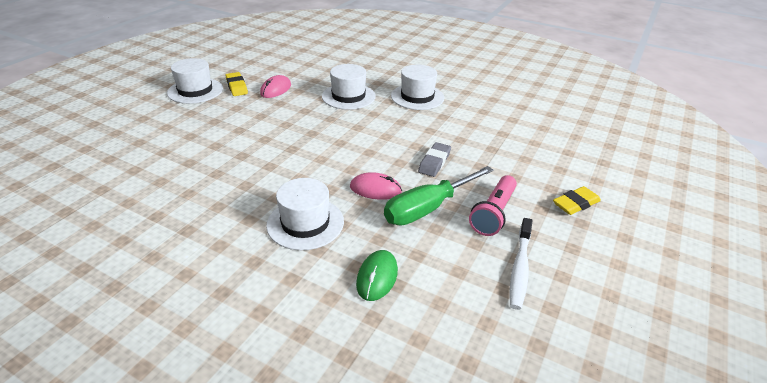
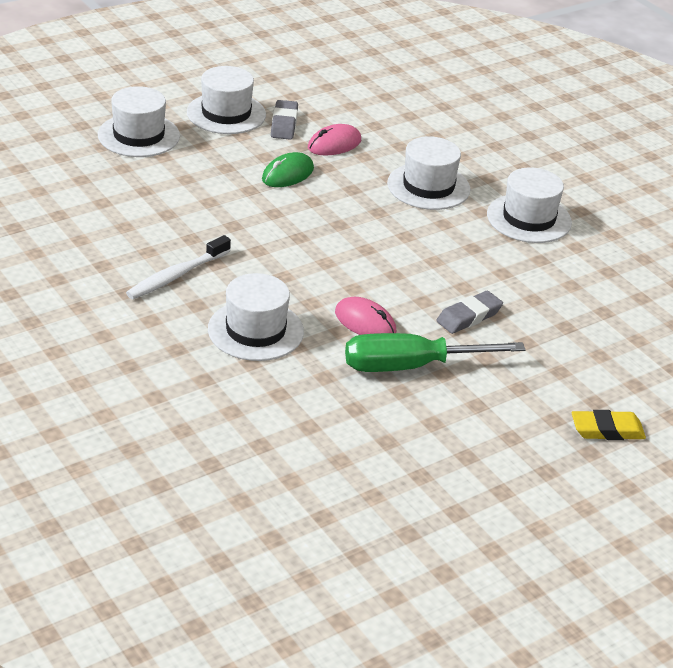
camera: 25 degrees right, 0 degrees up
(140, 119) = (138, 135): none -> white hat
(236, 87) = (284, 124): yellow eraser -> grey eraser
(377, 277) = (293, 412): green mouse -> green mouse (287, 174)
(493, 214) = (486, 401): pink flashlight -> none
(519, 268) = (460, 465): white toothbrush -> white toothbrush (176, 275)

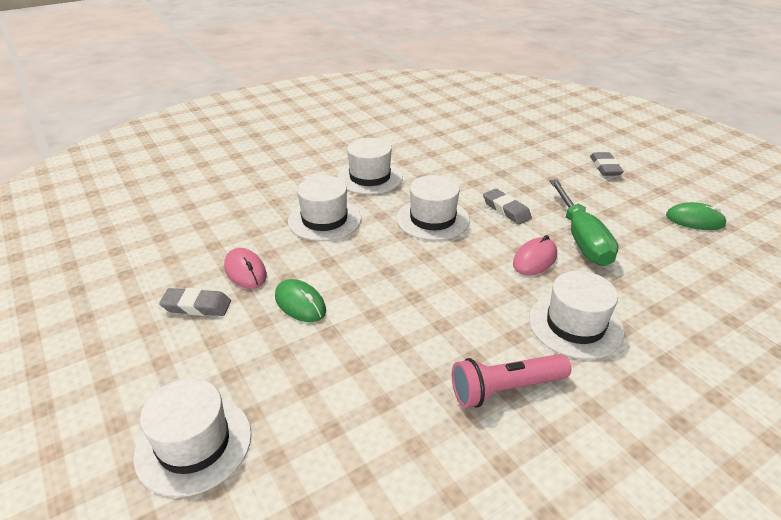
camera: 85 degrees left, 0 degrees up
(176, 275) = (505, 389): white toothbrush -> pink flashlight
(226, 113) = (160, 355): white hat -> white hat (432, 219)
(467, 481) = (694, 220): none -> green mouse
(607, 430) = (605, 167): yellow eraser -> grey eraser

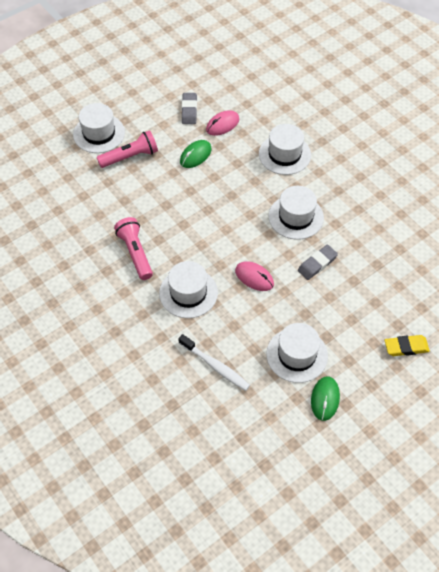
camera: 85 degrees right, 20 degrees up
(276, 391) = (130, 157): none -> pink flashlight
(370, 177) = (349, 174): white hat -> white hat (297, 355)
(581, 238) = (285, 310): green screwdriver -> none
(605, 167) = (406, 347): grey eraser -> yellow eraser
(693, 303) = (215, 366): none -> white toothbrush

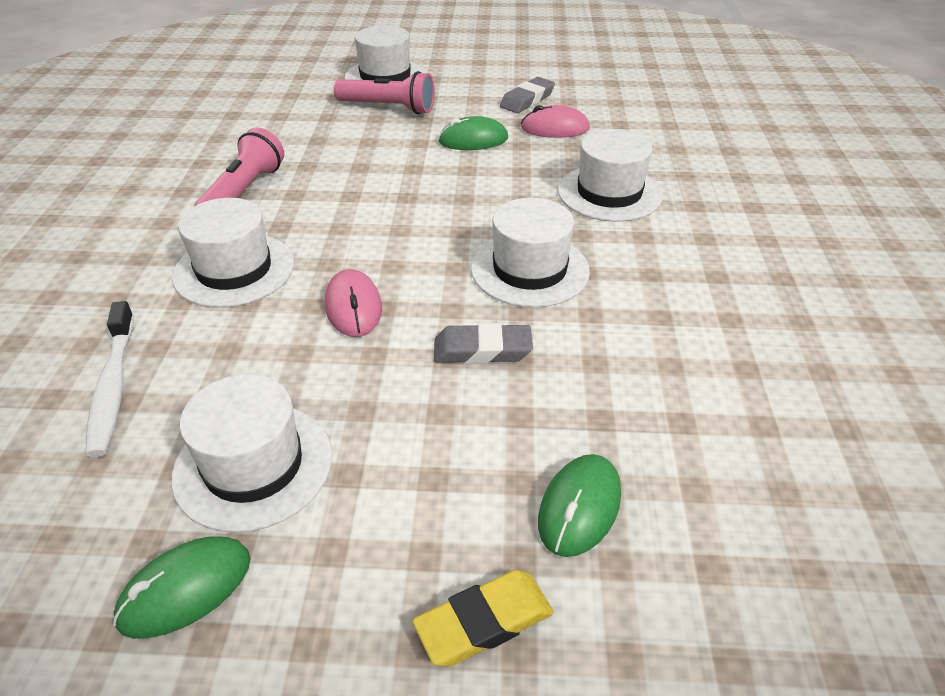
camera: 40 degrees right, 15 degrees down
(398, 298) = (579, 507): none -> green mouse
(406, 347) = (484, 622): yellow eraser -> yellow eraser turned 60 degrees counterclockwise

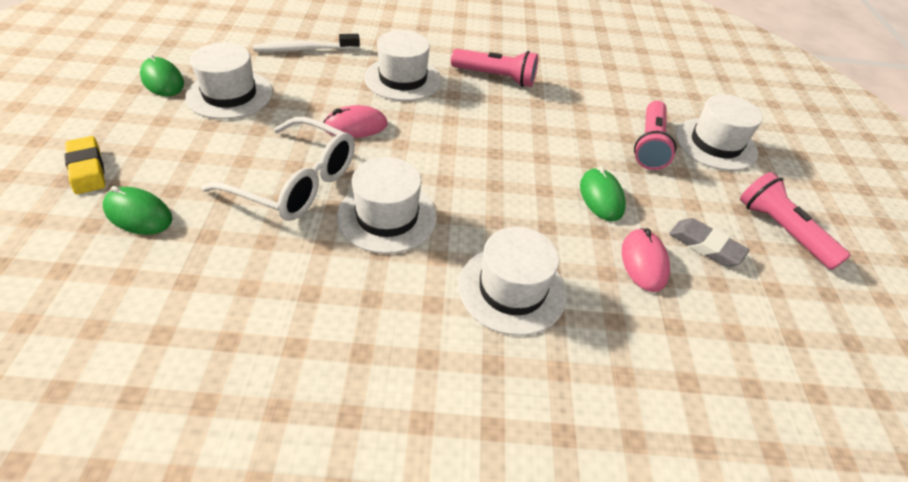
camera: 85 degrees right, 5 degrees up
(482, 350) = (296, 182): grey eraser -> white glasses
(500, 68) = (782, 230): none -> pink flashlight

